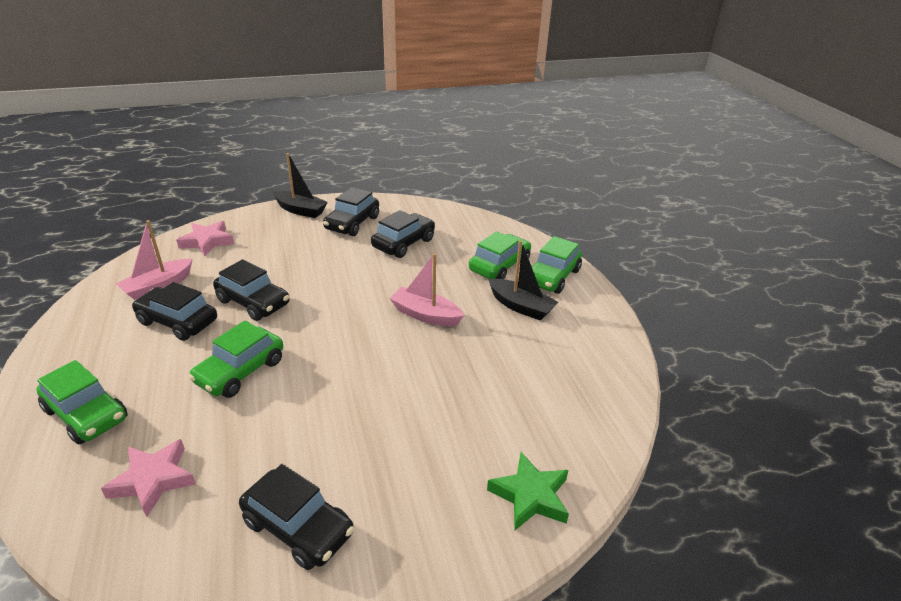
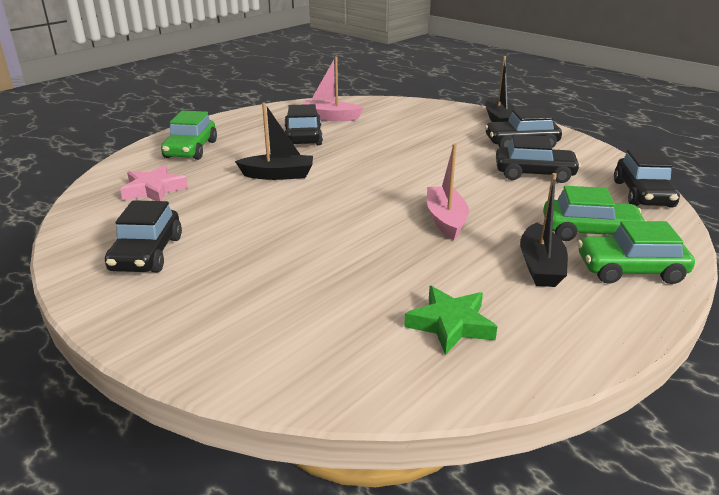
camera: 60 degrees right, 5 degrees down
(207, 241) = (402, 110): pink star -> none
(240, 371) = (278, 175): green car -> black boat
(253, 302) = (357, 150): black car -> black car (643, 194)
(530, 496) = (262, 358): green star -> green star (450, 324)

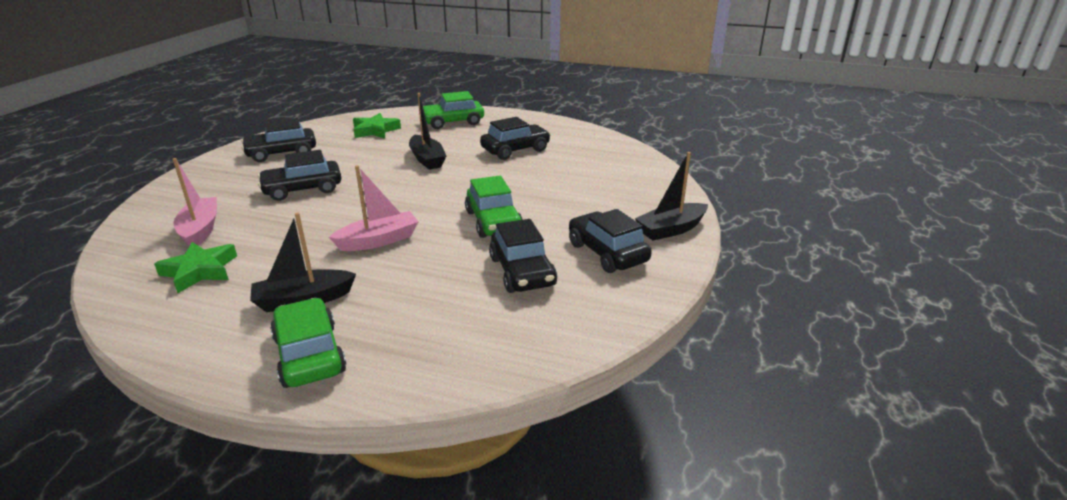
camera: 65 degrees right, 0 degrees up
(154, 189) = (375, 130): pink star -> green star
(330, 117) = (574, 149): pink boat -> pink boat (200, 230)
(590, 232) = (389, 322): green car -> green car (493, 222)
(643, 194) = (516, 354): black car -> black car (303, 189)

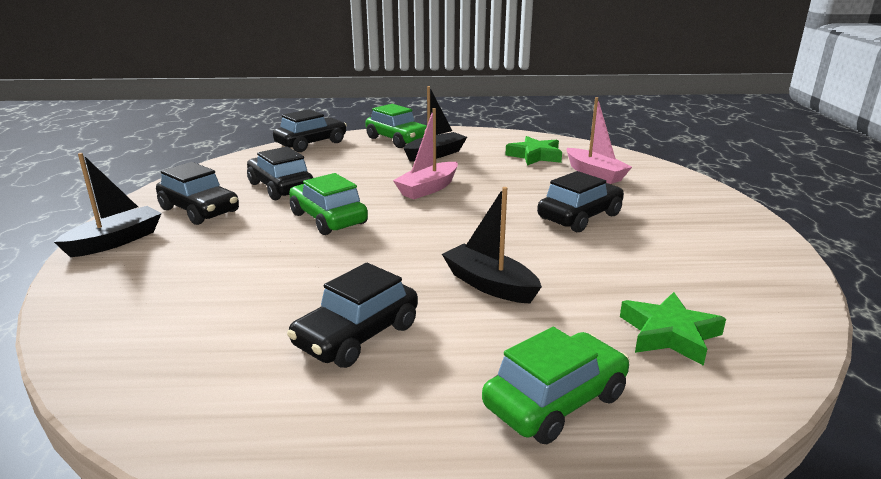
camera: 160 degrees right, 5 degrees down
(282, 153) = (710, 256): black car -> black car (311, 143)

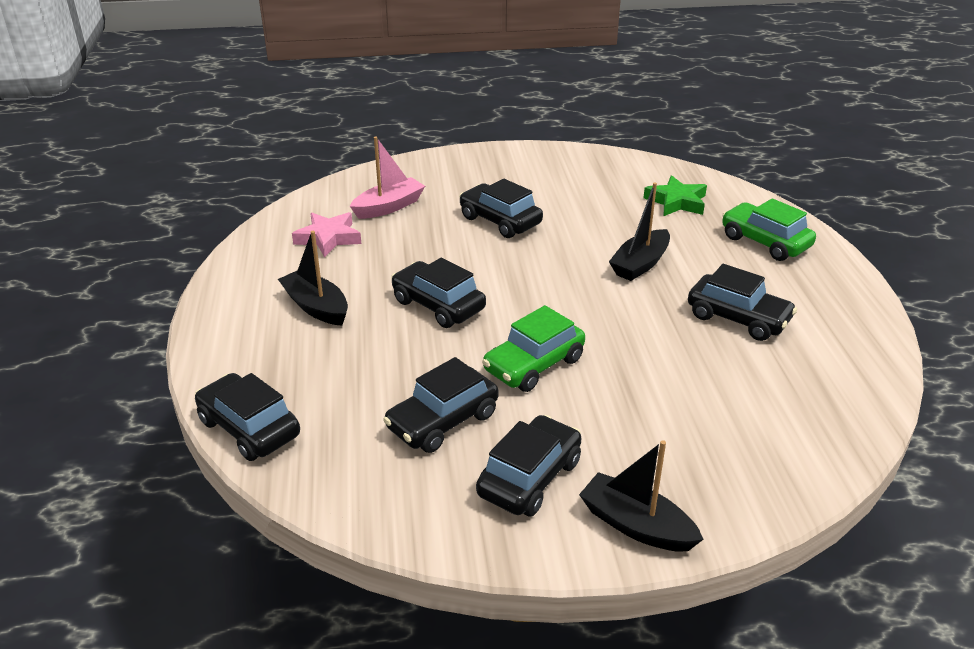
camera: 95 degrees left, 10 degrees up
(397, 140) = (245, 344): green car -> none
(428, 189) = (438, 305): pink boat -> black car
(535, 156) = (328, 238): green star -> pink star

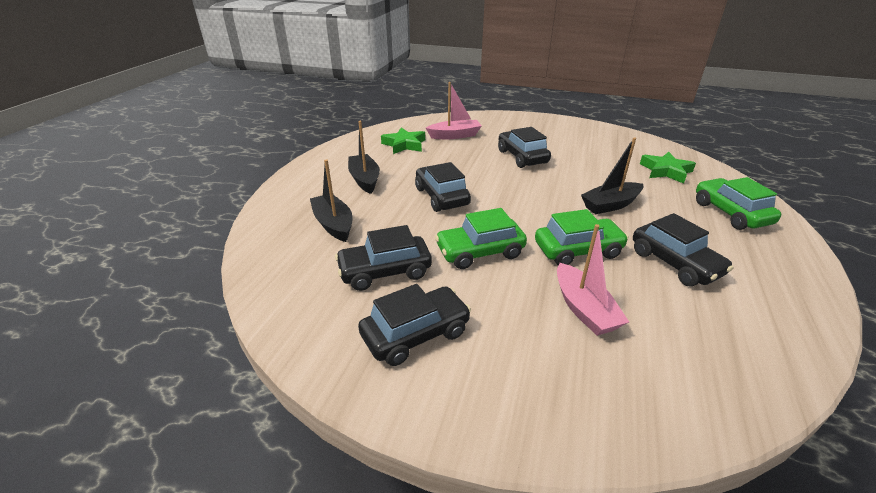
camera: 25 degrees right, 0 degrees up
(249, 428) = (263, 238): black car -> none
(328, 238) = (404, 144): pink star -> green star
(636, 332) = (578, 250): none -> green car
(636, 525) = (475, 408): black boat -> black boat (333, 224)
(678, 396) = (584, 309): none -> pink boat

